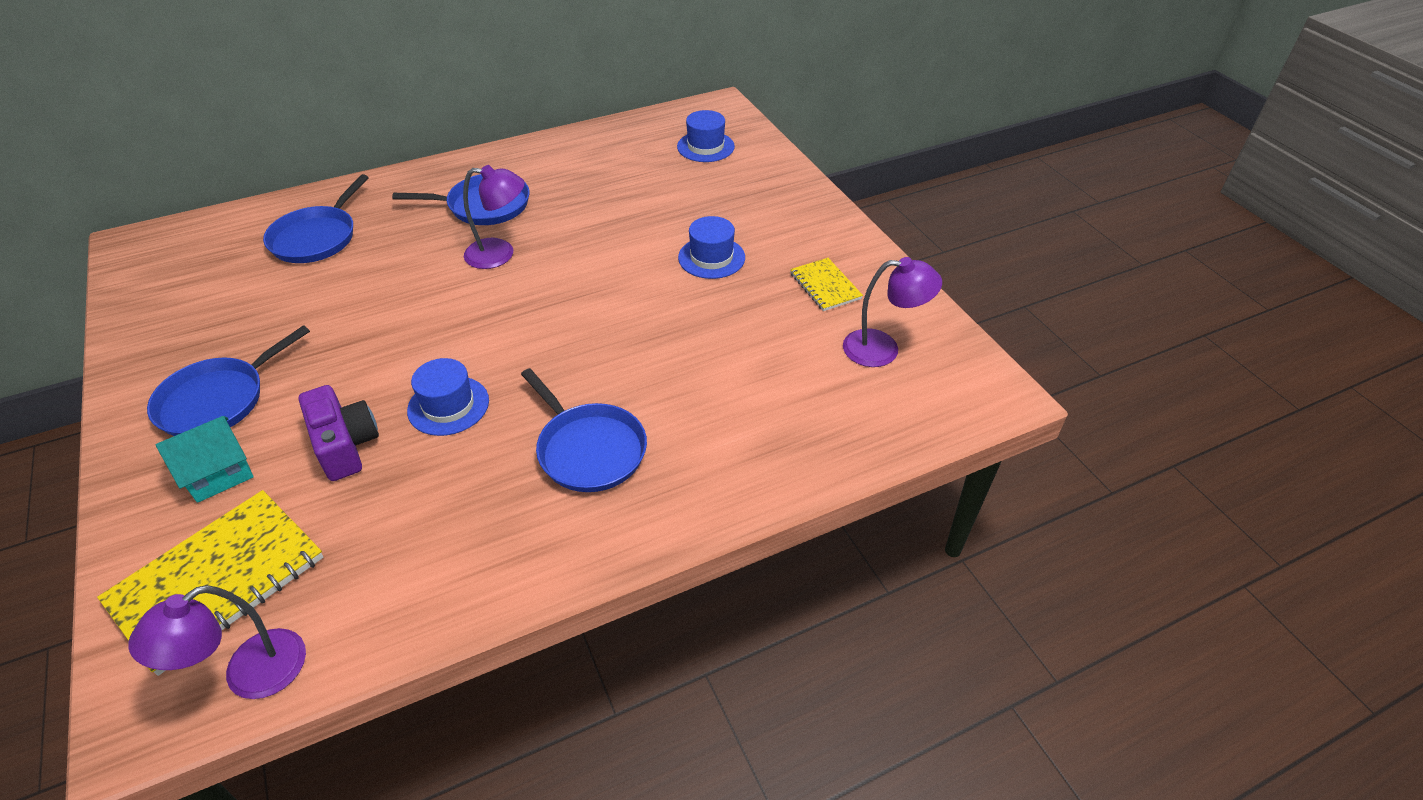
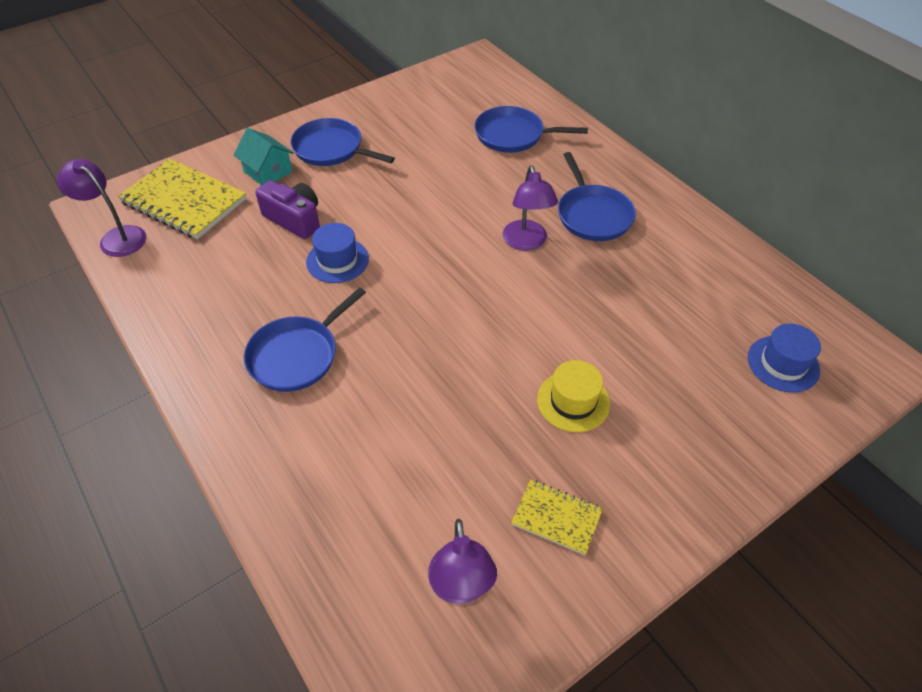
camera: 80 degrees right, 5 degrees up
(345, 445) = (294, 219): purple camera -> purple camera turned 105 degrees counterclockwise
(711, 257) = (573, 401): blue hat -> yellow hat
(825, 286) = (556, 518): yellow notebook -> yellow notebook turned 60 degrees clockwise

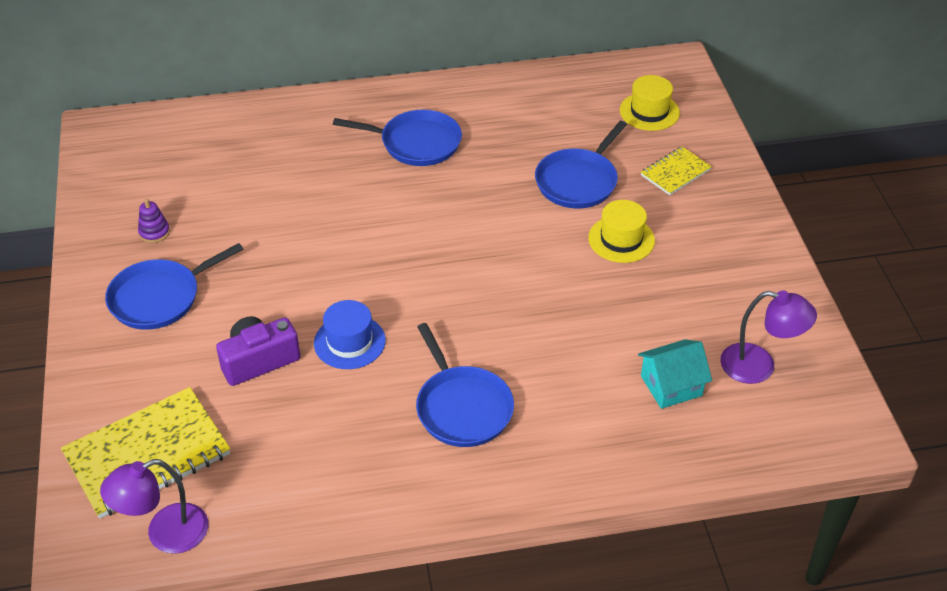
camera: 65 degrees left, 5 degrees down
(268, 172) = (155, 364): turquoise house -> turquoise house (671, 386)
(393, 121) = (154, 232): none -> purple stacking toy
(513, 135) = (258, 151): blue pan -> blue pan (578, 181)
(526, 242) = (421, 199): purple lamp -> none
(556, 518) = (724, 290): yellow notebook -> yellow notebook (675, 172)
(783, 364) = (649, 111): blue hat -> yellow hat

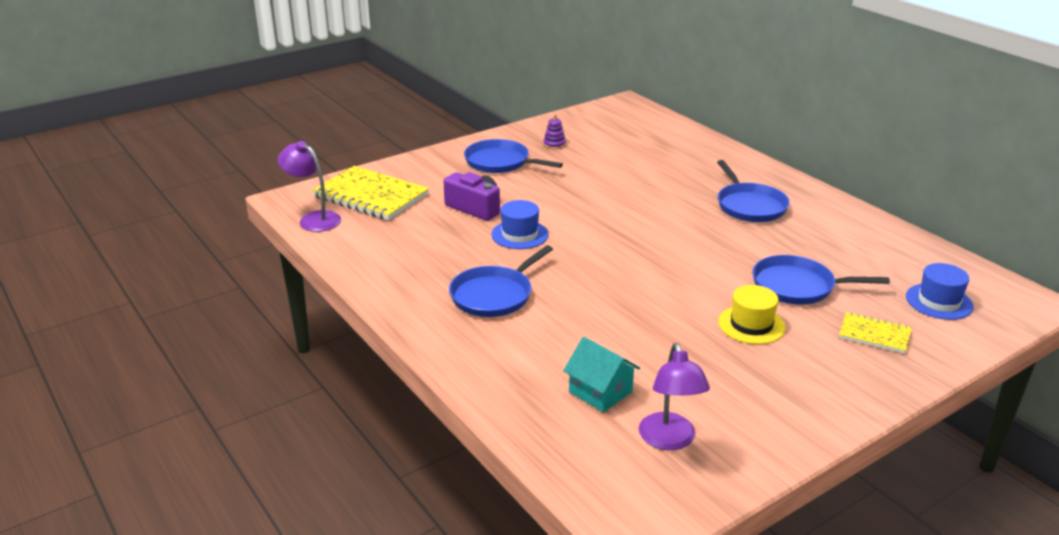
camera: 65 degrees right, 15 degrees down
(649, 111) = (939, 301): yellow hat -> blue hat

